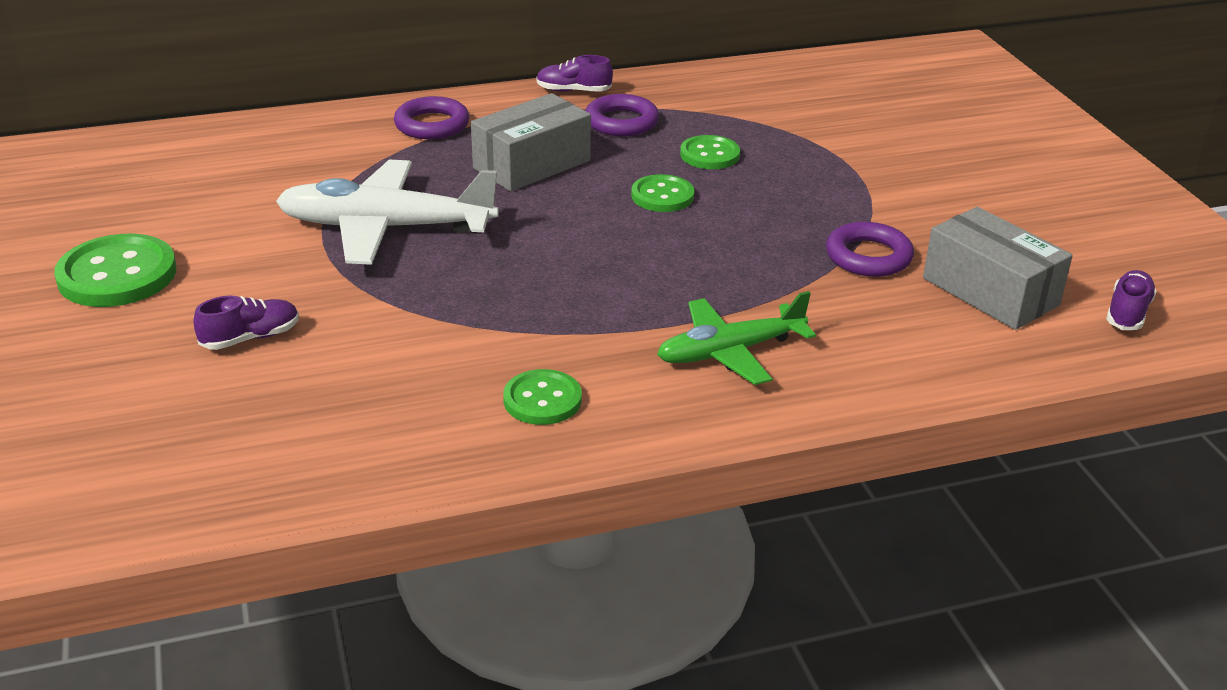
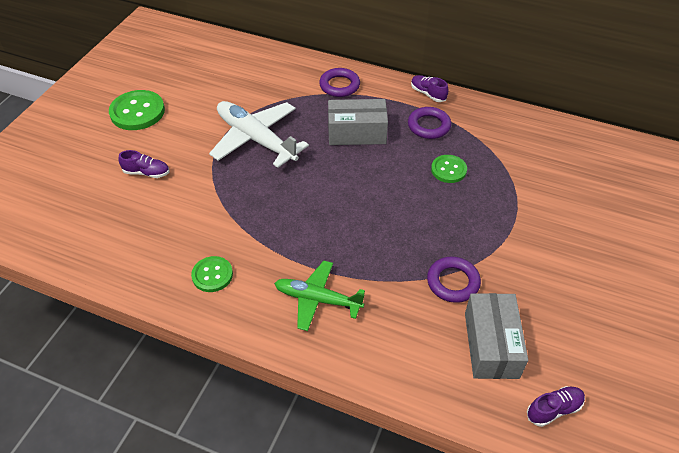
camera: 40 degrees right, 15 degrees up
(662, 196) = (395, 184): green button -> none

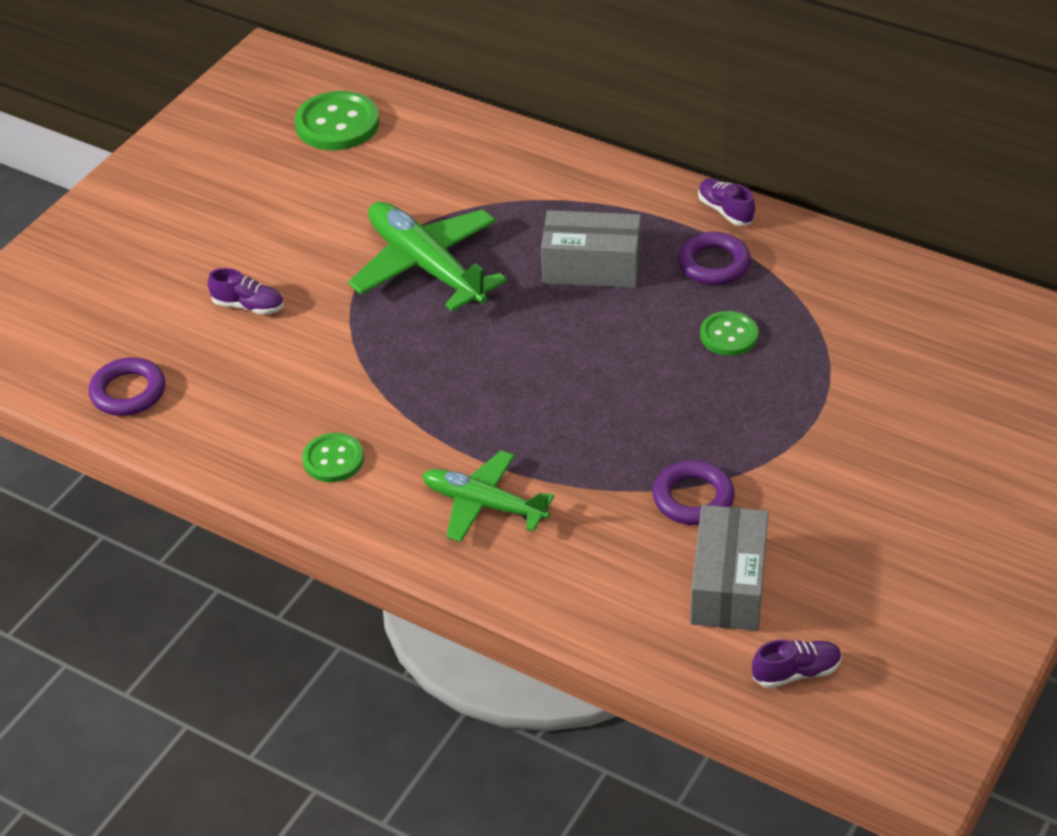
camera: 10 degrees right, 5 degrees down
(137, 112) = (241, 210): green button -> green button (337, 124)
(256, 139) = (426, 266): white plane -> green plane
(339, 85) = (578, 187): purple ring -> purple ring (128, 392)

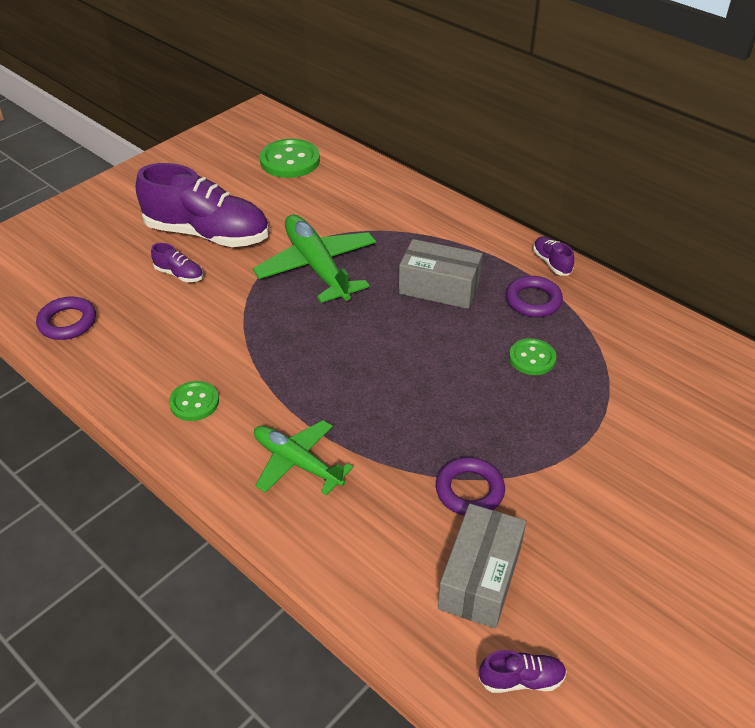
camera: 10 degrees right, 0 degrees up
(264, 246) = (207, 234): none -> purple shoe

